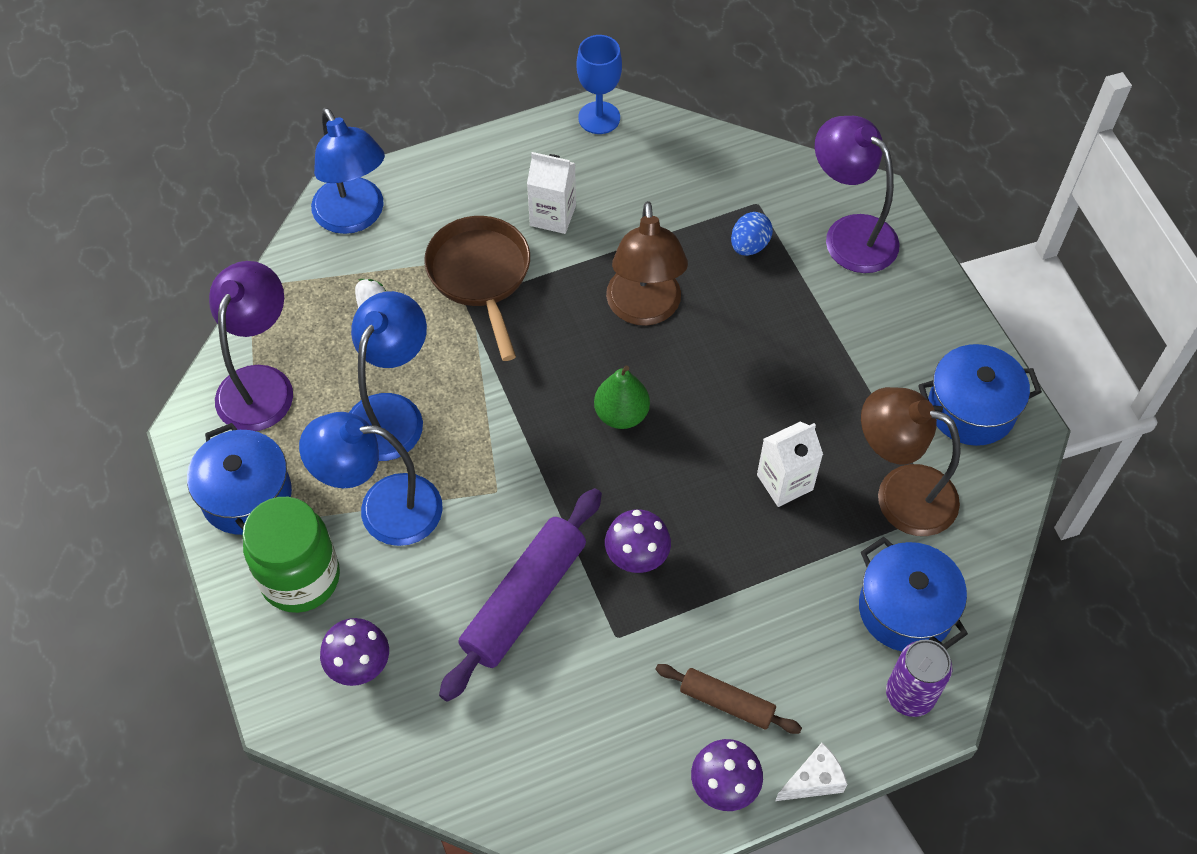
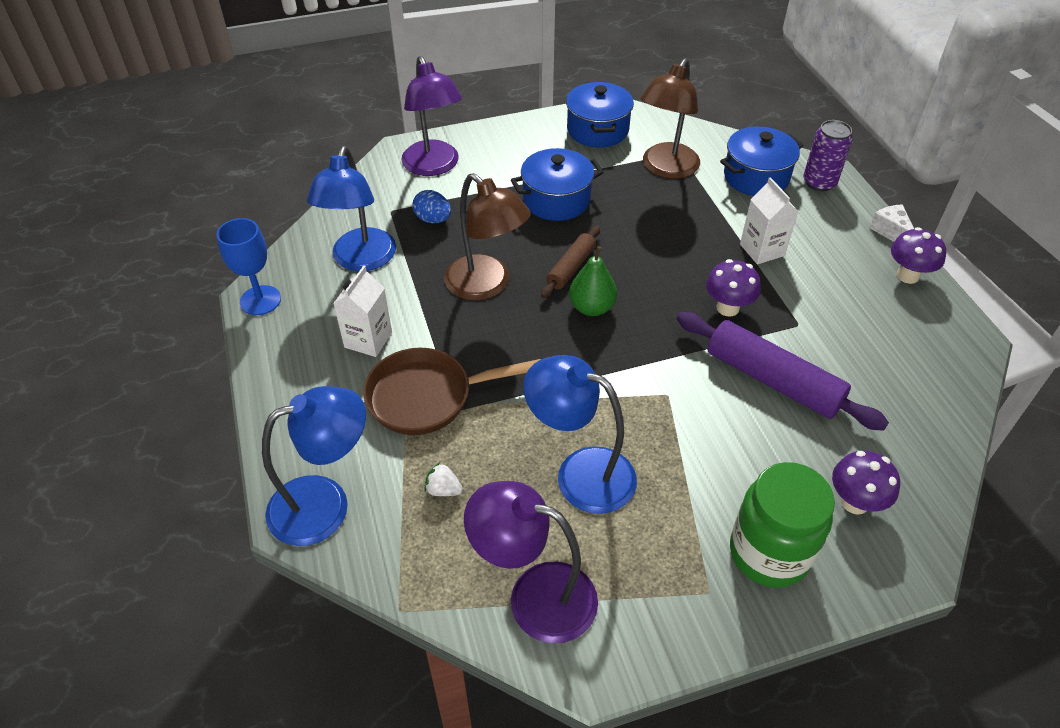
camera: 85 degrees left, 10 degrees down
(246, 495) = (676, 606): blue pot -> blue pot (556, 200)
(383, 509) = (689, 482): blue lamp -> blue lamp (361, 260)
(644, 309) = (486, 286): brown lamp -> brown lamp turned 45 degrees clockwise
(727, 702) = (842, 268): brown rolling pin -> brown rolling pin (571, 267)
(784, 482) = (657, 222): white carton -> white carton (762, 250)
(849, 234) = (434, 166): purple lamp -> purple lamp turned 75 degrees counterclockwise

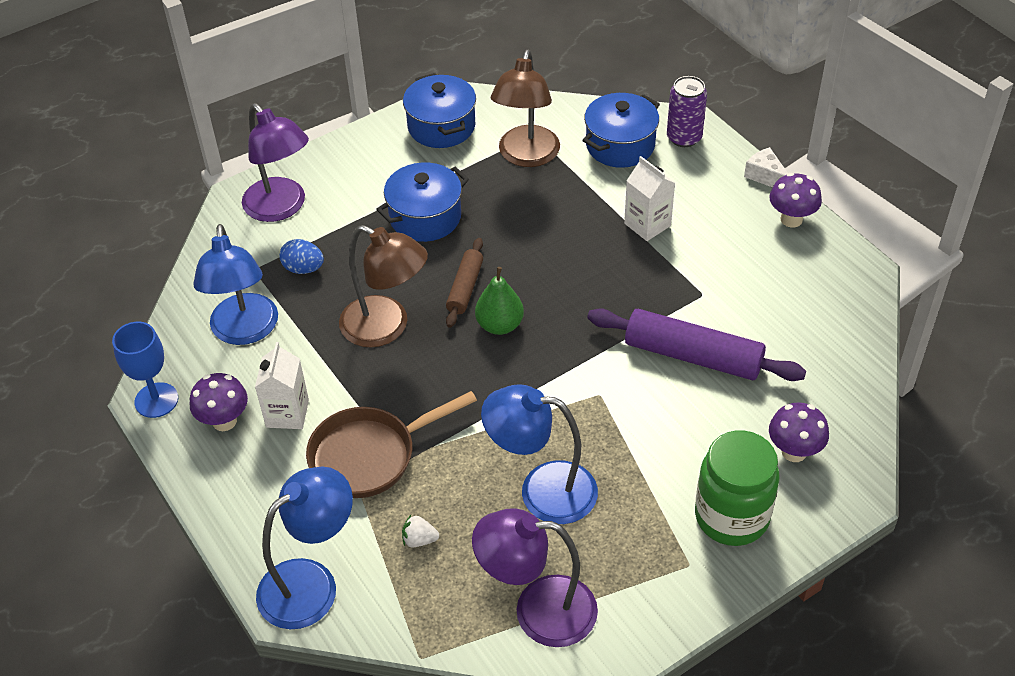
camera: 15 degrees left, 0 degrees up
(727, 308) = (631, 293): purple mushroom -> purple mushroom (224, 421)

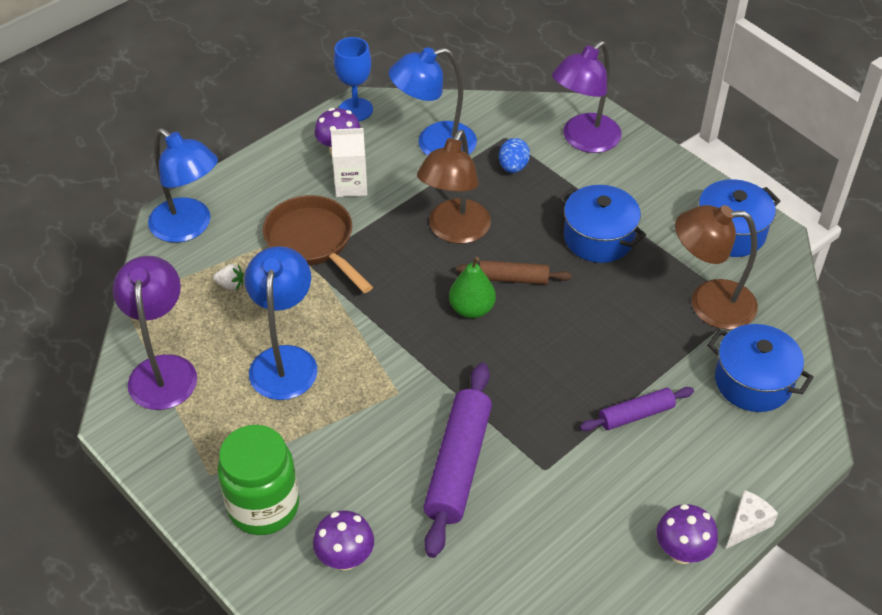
camera: 80 degrees right, 0 degrees up
(419, 540) = (230, 285): white strawberry -> white strawberry turned 105 degrees clockwise
(647, 224) = (636, 415): white carton -> purple rolling pin
(684, 137) = (786, 440): purple can -> none

